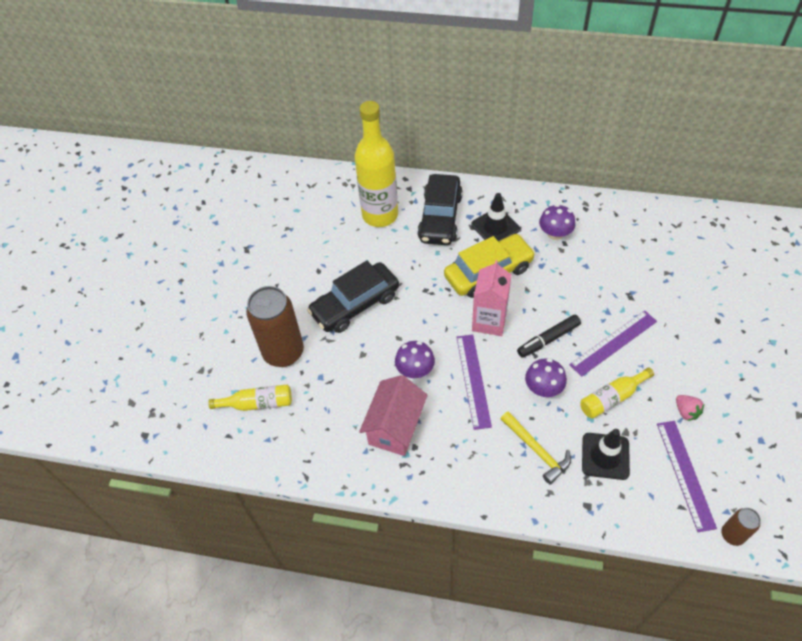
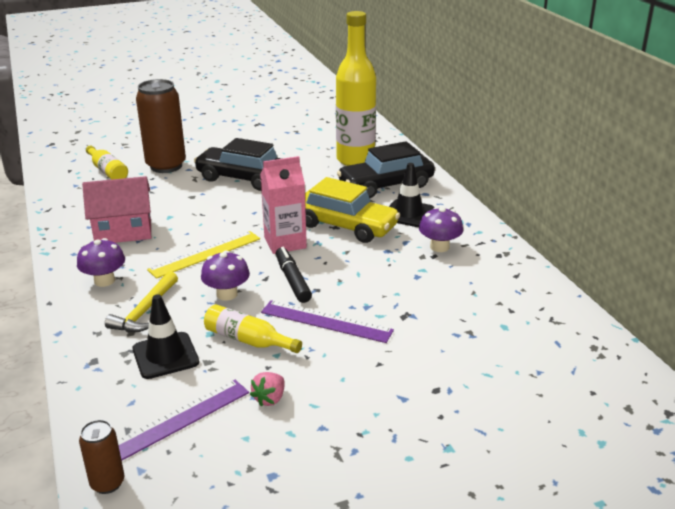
camera: 55 degrees right, 25 degrees down
(415, 370) = (194, 223): purple mushroom -> purple mushroom (104, 281)
(473, 380) = (205, 254): purple ruler -> yellow ruler
(548, 339) = (292, 280): black marker -> black marker turned 45 degrees clockwise

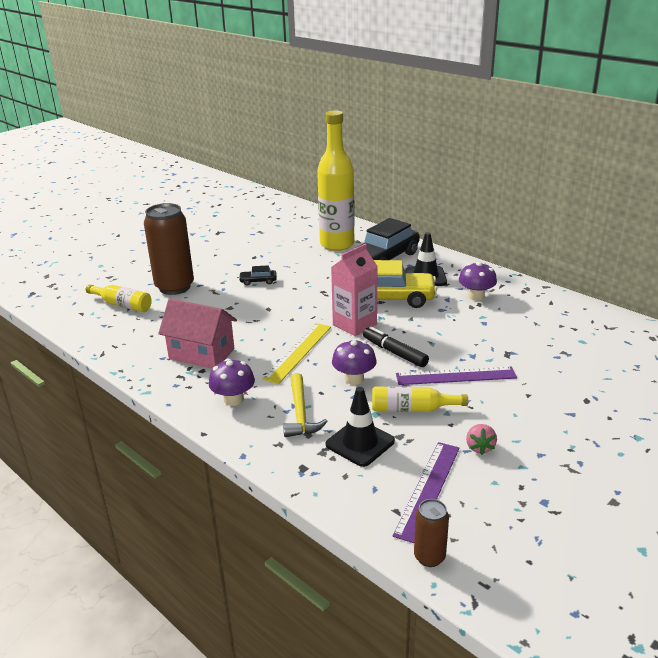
camera: 25 degrees left, 0 degrees up
(123, 232) = (202, 354): pink house -> pink house turned 60 degrees clockwise
(243, 178) = (258, 281): black car -> black car, size x0.42

